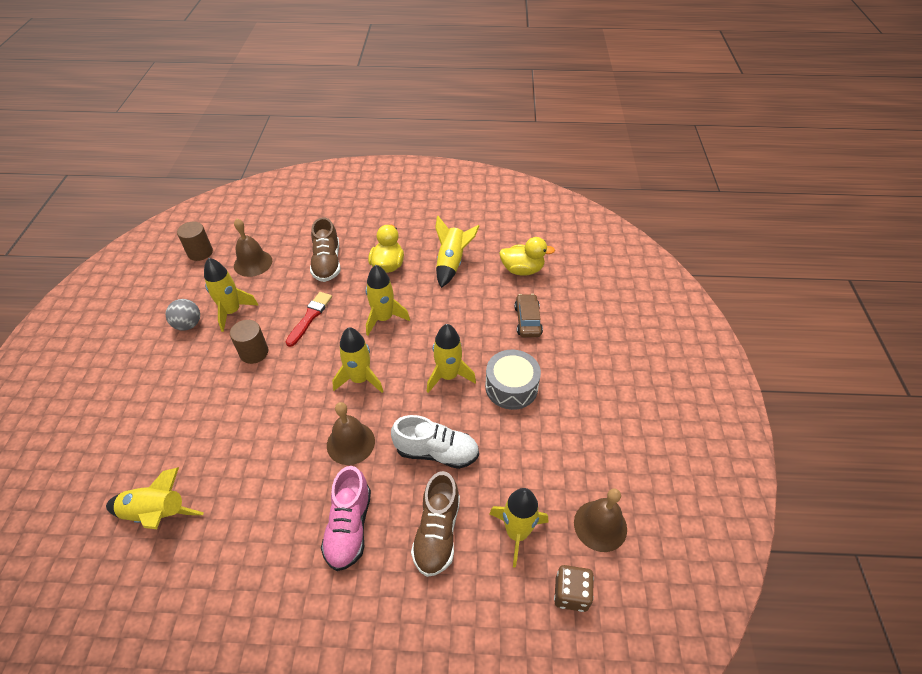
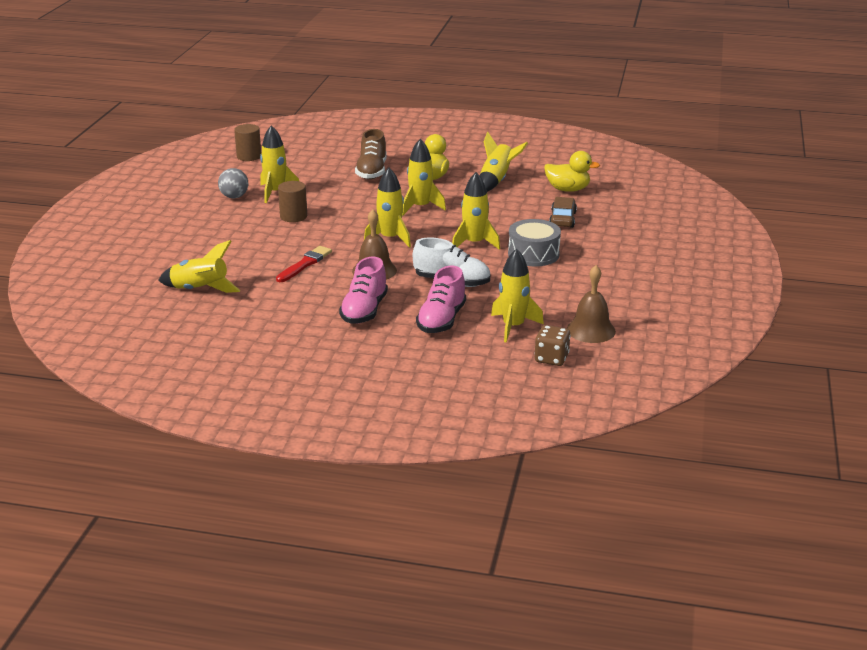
camera: 10 degrees right, 20 degrees down
(253, 263) = (299, 166): brown bell -> none
(310, 317) = (349, 201): red brush -> red brush (305, 264)
(437, 532) = (441, 320): brown shoe -> pink shoe

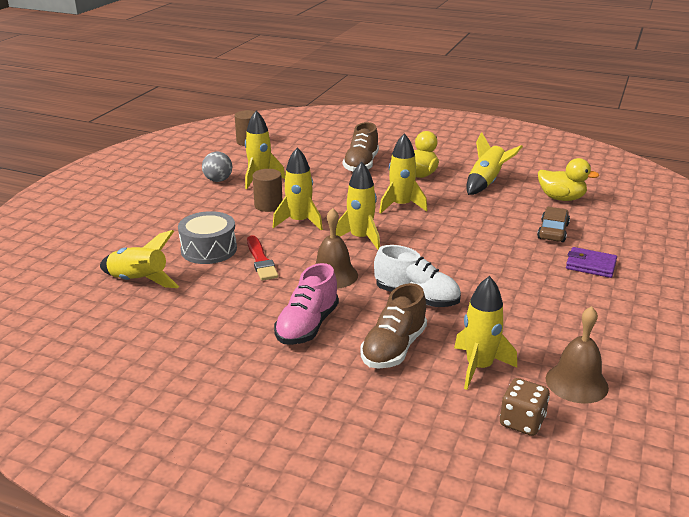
camera: 10 degrees right, 0 degrees up
(305, 264) = (261, 260): red brush -> red brush turned 120 degrees clockwise
(441, 320) = (394, 348): pink shoe -> brown shoe
(474, 243) = (451, 252): yellow rocket -> yellow rocket (299, 222)
(533, 254) = (515, 271): grey drum -> grey drum (209, 249)
(597, 244) = (590, 265): none -> purple wallet

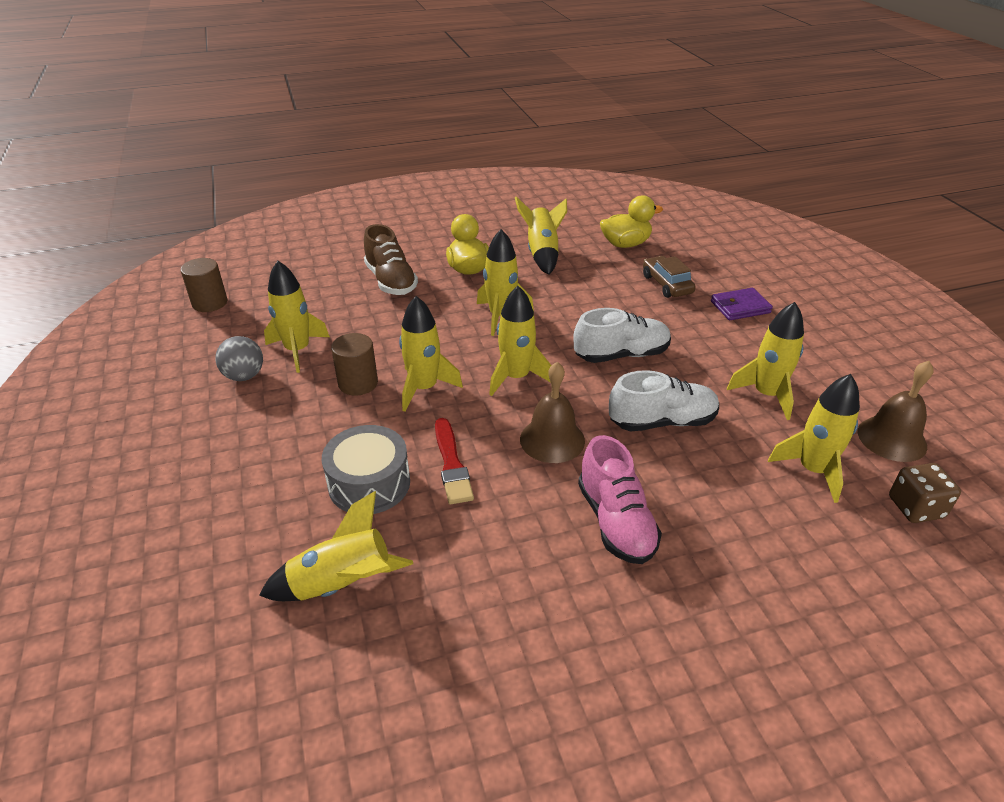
camera: 40 degrees left, 10 degrees up
(261, 260) = (451, 464): red brush -> red brush turned 45 degrees clockwise
(394, 348) = (724, 496): brown shoe -> none
(448, 255) = (621, 355): none -> white shoe
(518, 317) = (766, 395): none -> yellow rocket

